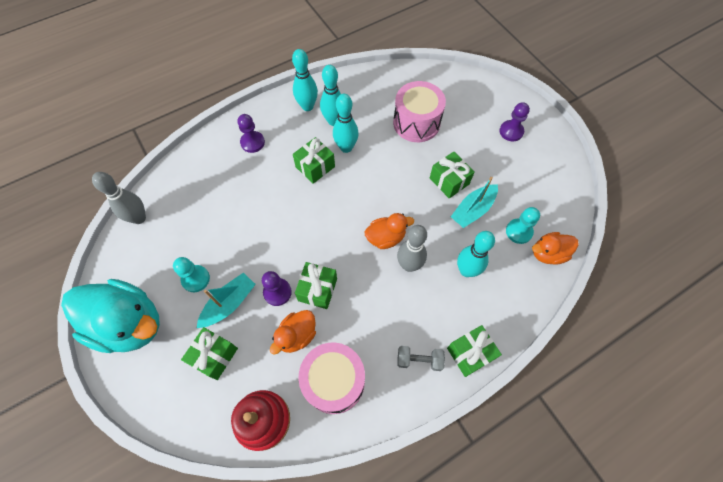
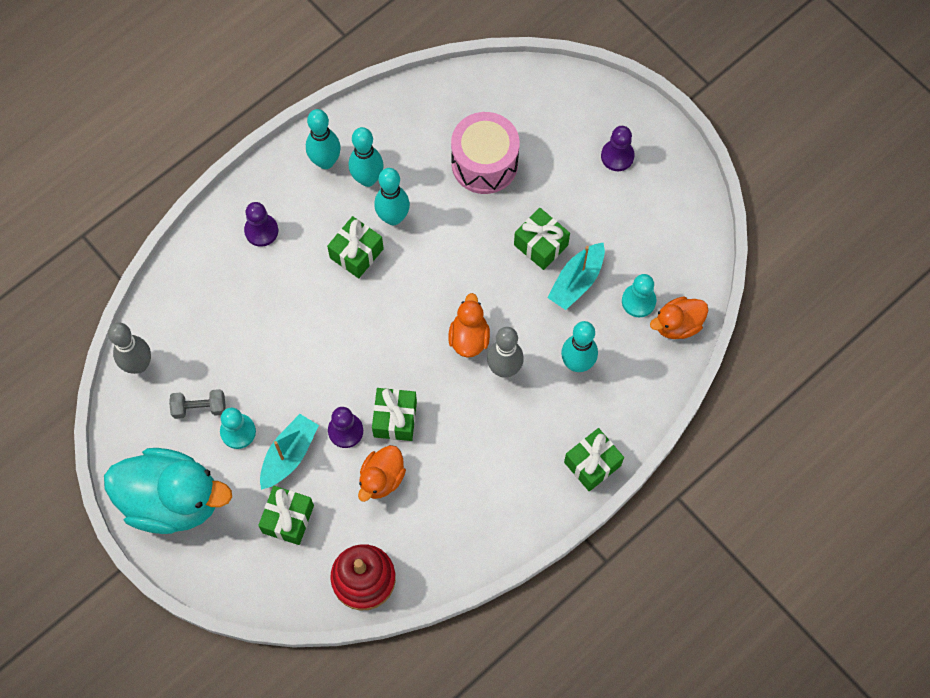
camera: 10 degrees left, 5 degrees up
(334, 381) = (437, 523): pink drum -> none
(386, 238) = (469, 337): orange duck -> orange duck turned 60 degrees counterclockwise
(419, 360) = (533, 482): grey dumbbell -> grey dumbbell (199, 408)

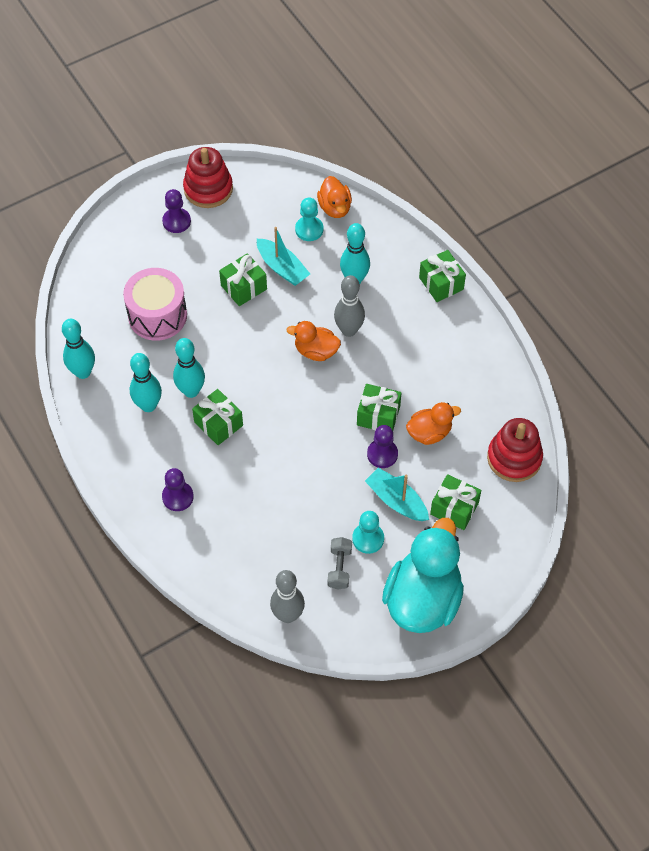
camera: 80 degrees left, 10 degrees down
(325, 161) = (122, 436): turquoise bowling pin -> turquoise bowling pin (83, 372)
(382, 478) = (429, 433): orange duck -> orange duck turned 60 degrees counterclockwise
(672, 180) = (208, 189): none -> red stacking toy

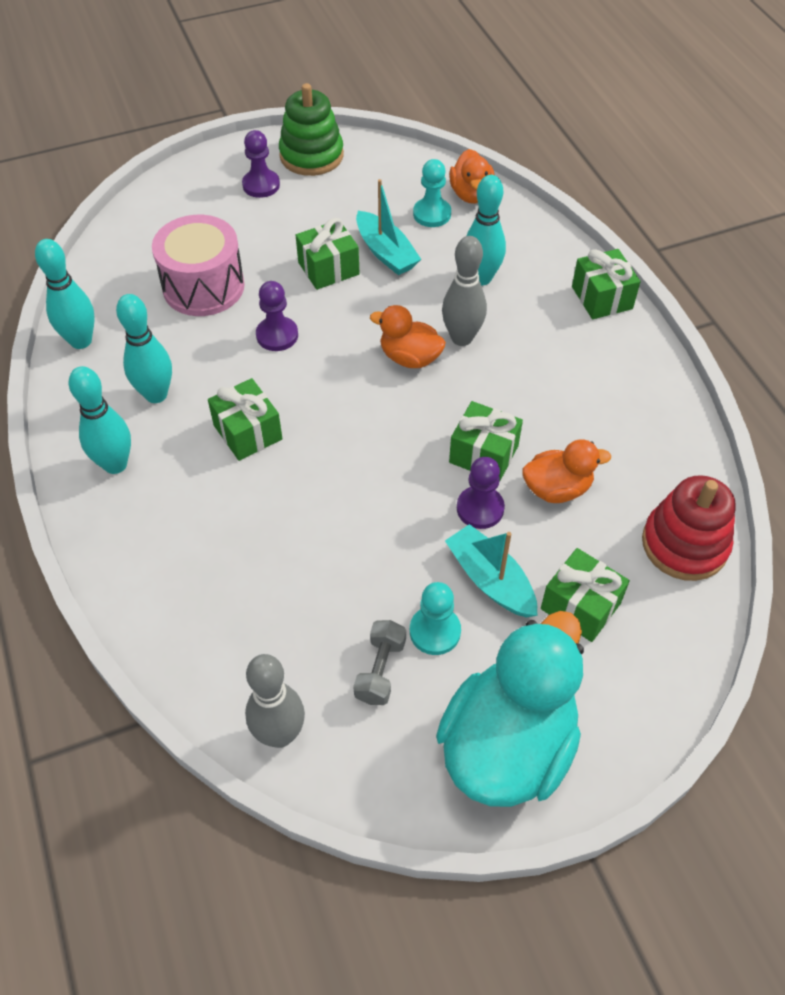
camera: 10 degrees right, 5 degrees down
(177, 497) = (159, 524): purple pawn -> purple pawn (277, 335)
(191, 391) = (221, 384): turquoise bowling pin -> turquoise bowling pin (115, 464)
(208, 189) = (311, 155): red stacking toy -> green stacking toy

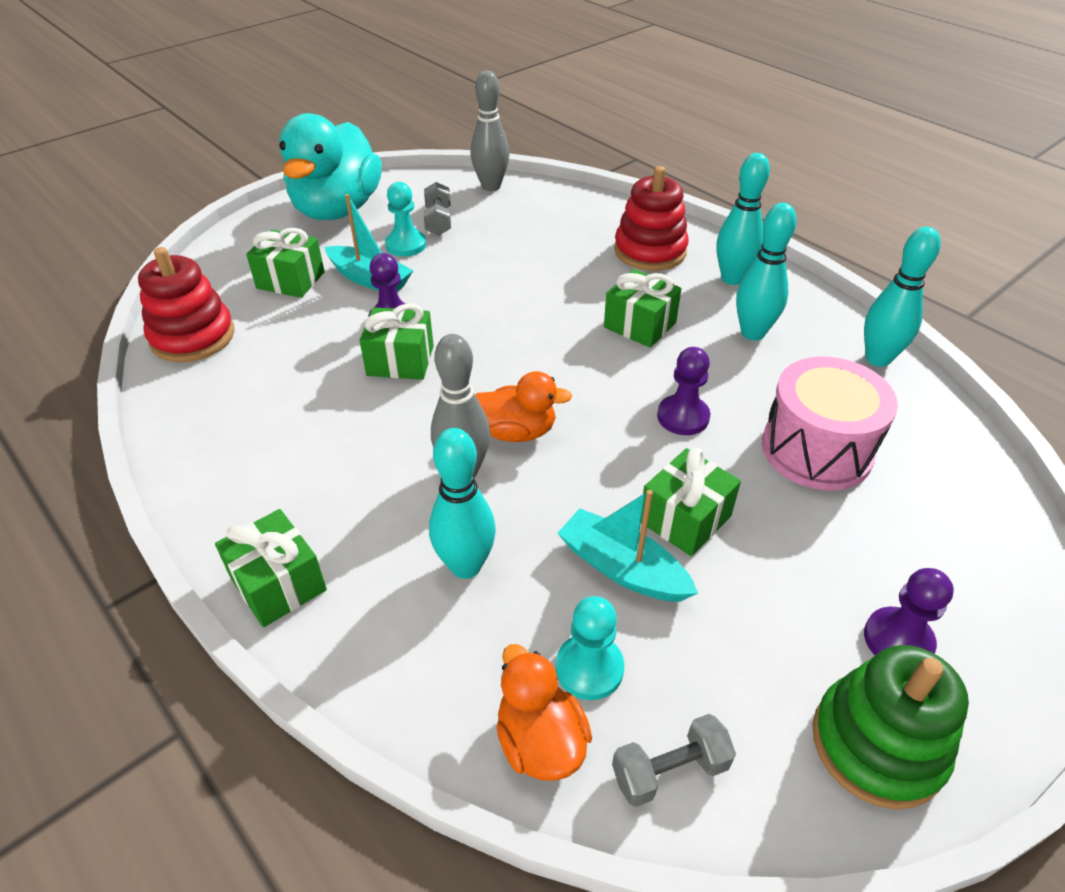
camera: 160 degrees right, 10 degrees down
(165, 531) = (650, 251): none -> red stacking toy
(415, 171) = (669, 771): none -> grey dumbbell
(557, 489) = (320, 350): orange duck -> none

